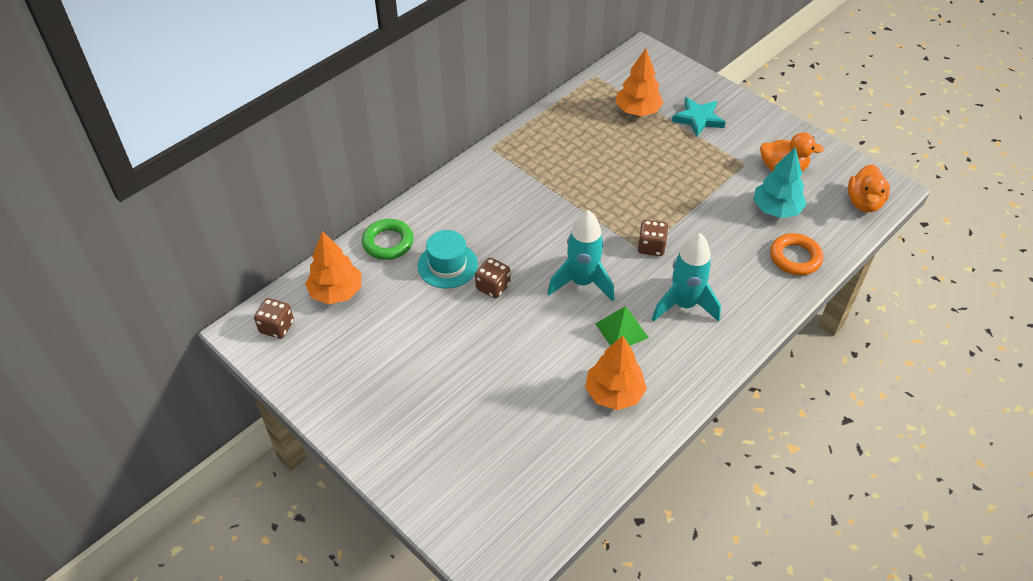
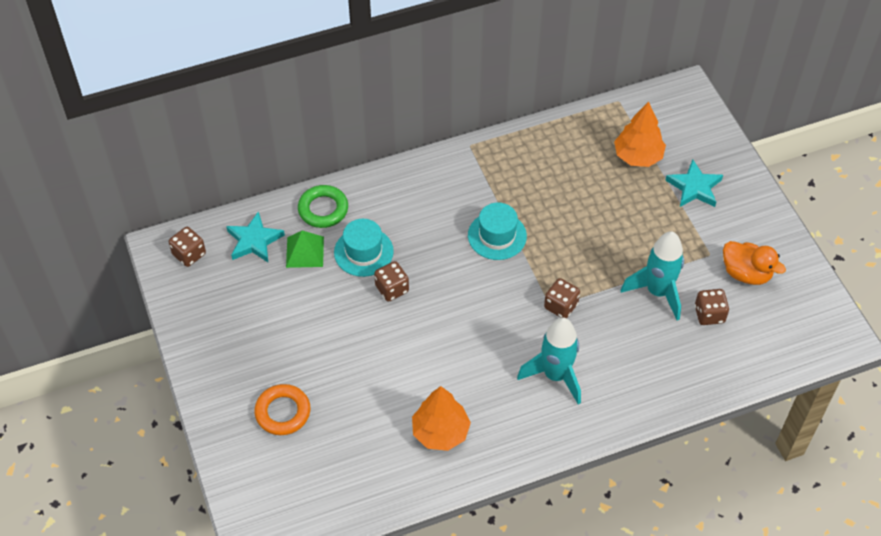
camera: 25 degrees right, 5 degrees up
(336, 292) = (254, 241): orange tree -> turquoise star
(560, 210) = (497, 236): none -> turquoise hat
(582, 283) = (474, 316): turquoise rocket -> turquoise rocket (657, 292)
(621, 330) = (483, 377): green pyramid -> green pyramid (305, 252)
(776, 209) = (709, 314): turquoise tree -> brown dice
(795, 257) = (694, 371): orange ring -> orange ring (283, 412)
(864, 202) = (805, 341): orange duck -> none

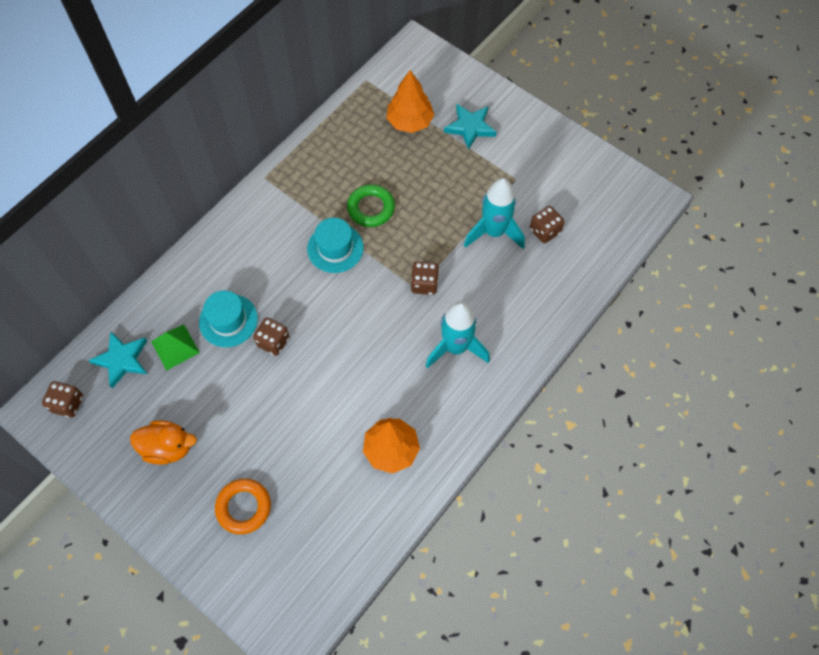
camera: 30 degrees left, 10 degrees up
(323, 209) = (168, 299): green ring -> green ring (371, 208)
(746, 273) = (552, 181): orange duck -> orange duck (168, 447)

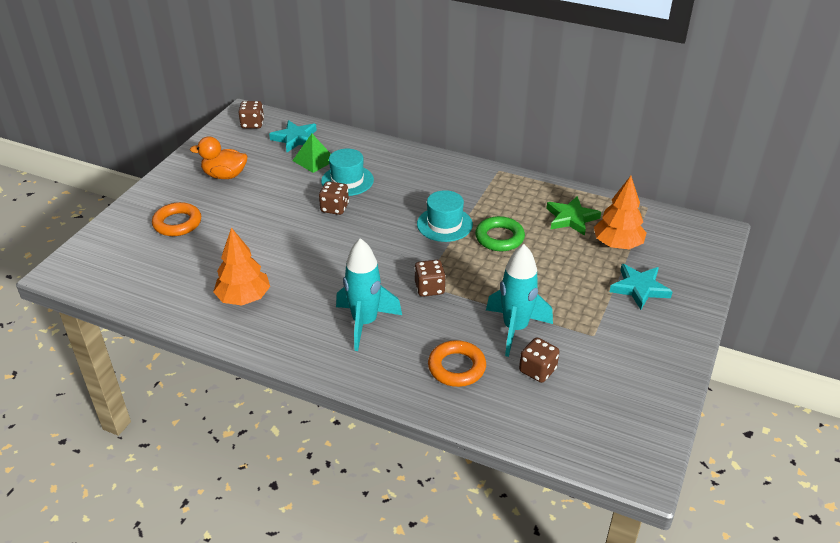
camera: 75 degrees right, 25 degrees down
(168, 447) = (225, 175): orange duck -> orange duck turned 105 degrees clockwise
(362, 143) = (571, 218): none -> green star
(527, 288) = (456, 367): none -> orange ring

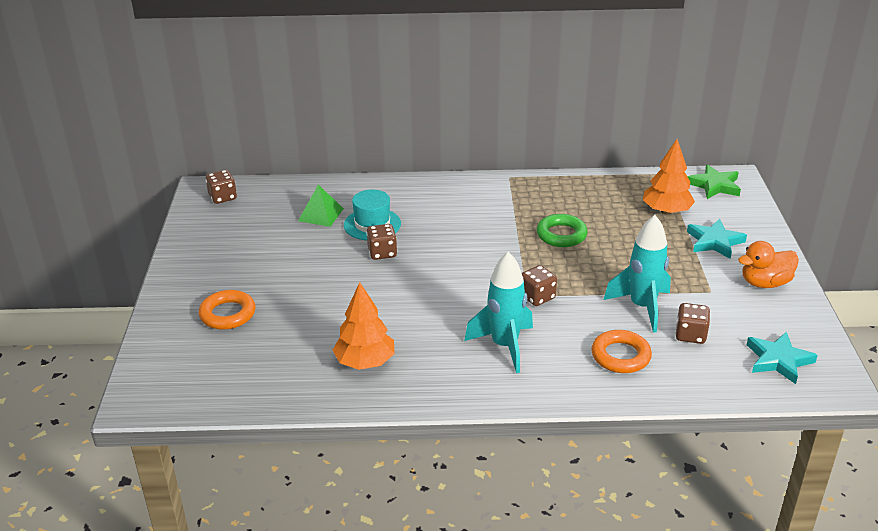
camera: 25 degrees left, 5 degrees down
(225, 175) = (238, 254): orange duck -> orange duck (765, 283)
(295, 139) = (282, 199): turquoise star -> turquoise star (778, 360)
(444, 224) = (501, 237): turquoise hat -> none
(571, 218) = (609, 200): green star -> green star (714, 185)

